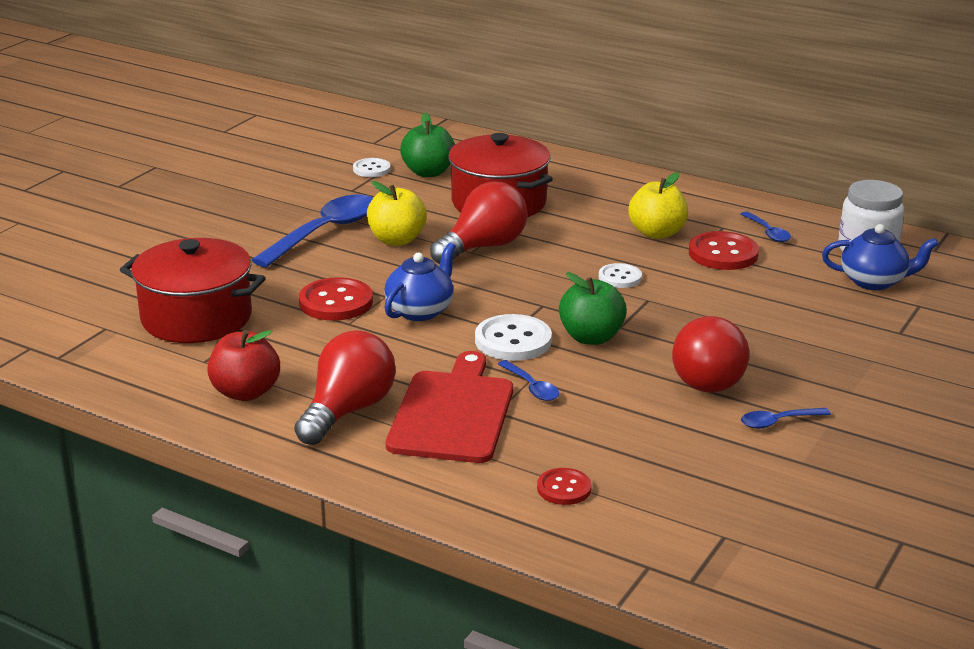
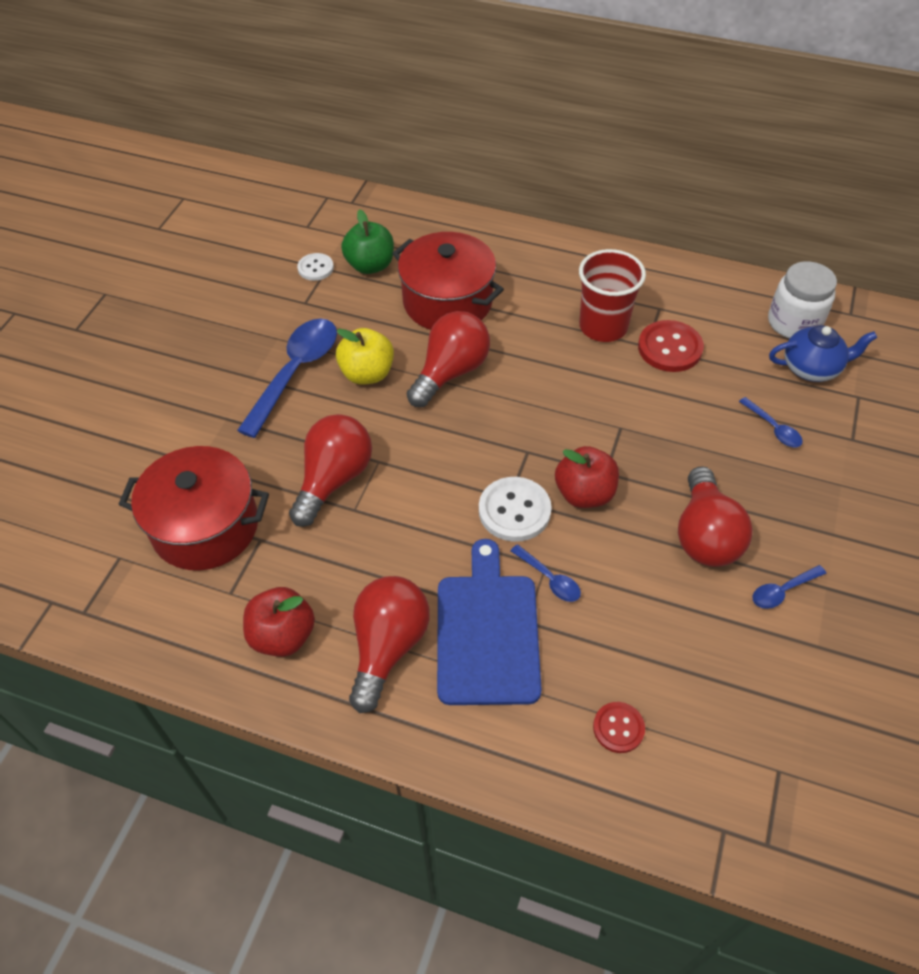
camera: 10 degrees left, 25 degrees up
(336, 302) = (334, 479): red button -> red light bulb
(420, 311) = (417, 479): blue teapot -> none
(452, 413) = (487, 632): red cutting board -> blue cutting board
(591, 337) = (584, 493): green apple -> red apple
(620, 277) = (587, 398): white button -> none
(657, 233) = (603, 326): yellow apple -> red cup
(767, 232) = (701, 310): blue spoon -> blue spoon (773, 428)

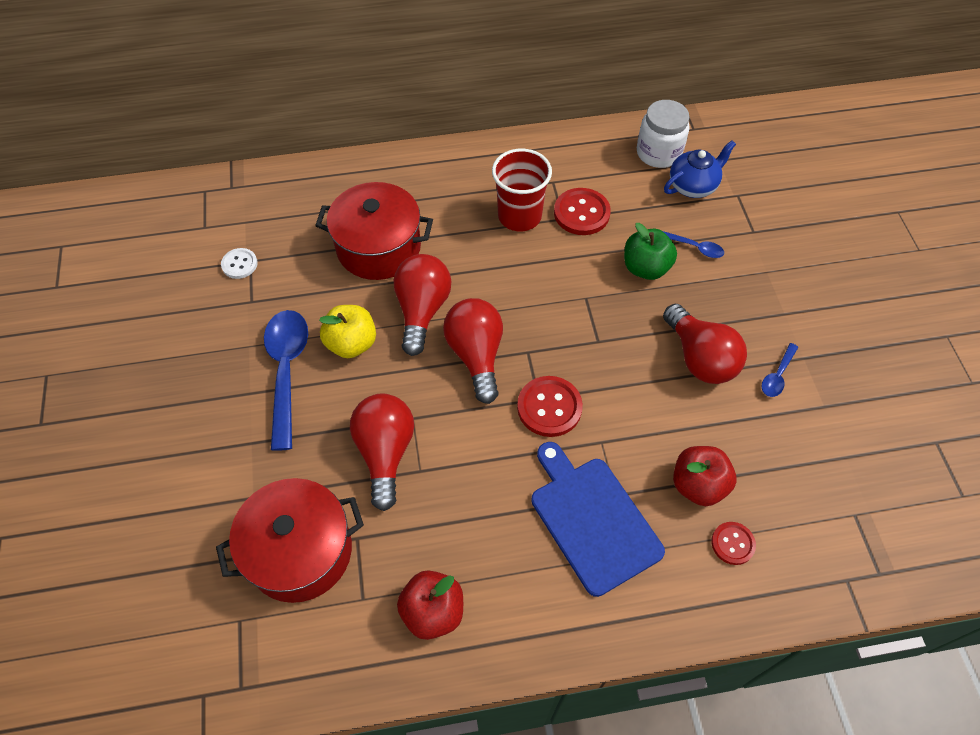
camera: 30 degrees left, 5 degrees up
(370, 265) = (288, 241): green apple -> green apple (645, 268)
(388, 646) = (524, 574): red light bulb -> red light bulb (476, 355)
(514, 511) = (549, 407): white button -> red button
(549, 579) = (611, 451): blue spoon -> none
(584, 493) = (593, 367): red apple -> red apple (698, 485)

